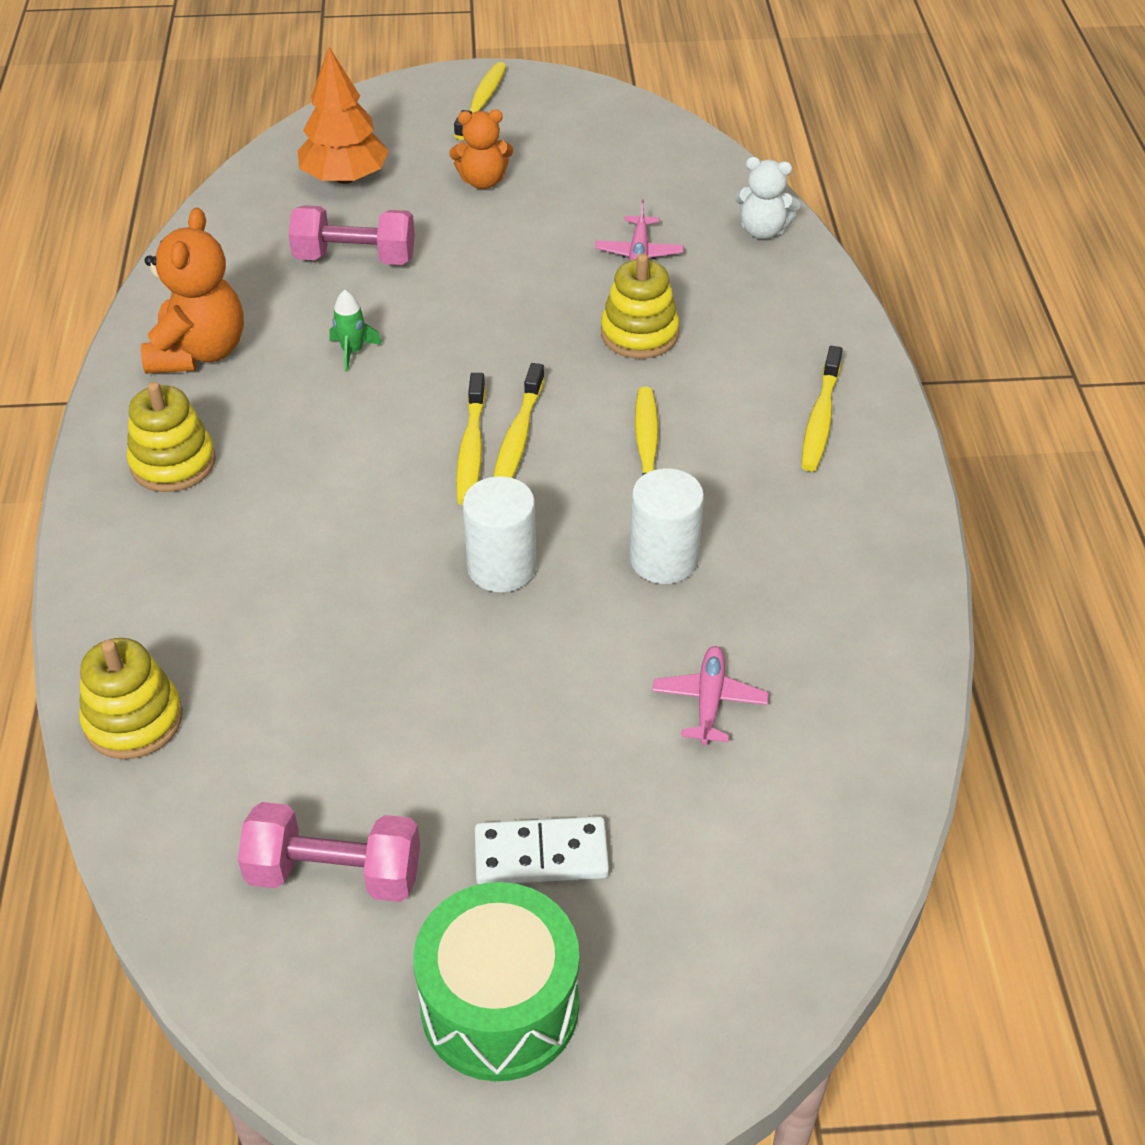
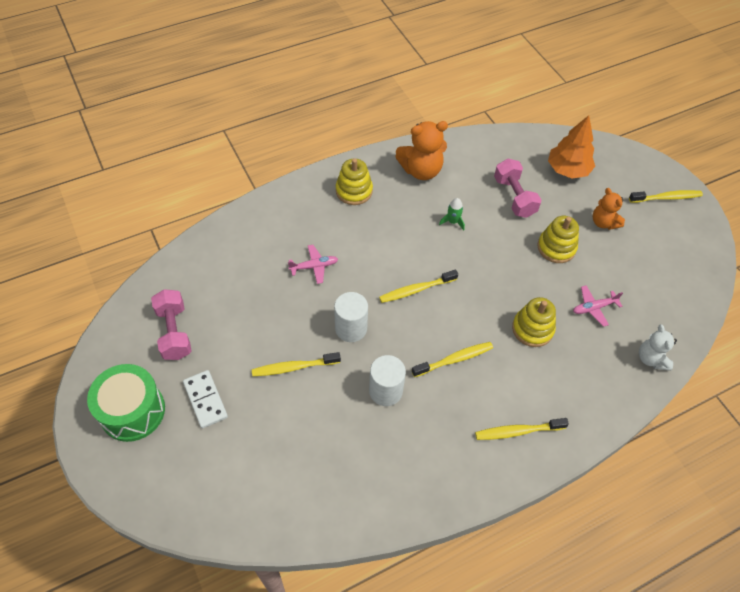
camera: 65 degrees right, 10 degrees up
(133, 720) = (221, 239): yellow stacking toy -> yellow stacking toy (556, 247)
(517, 438) = (432, 305): yellow toothbrush -> yellow toothbrush (293, 367)
(709, 700) = (309, 437): pink plane -> pink plane (314, 266)

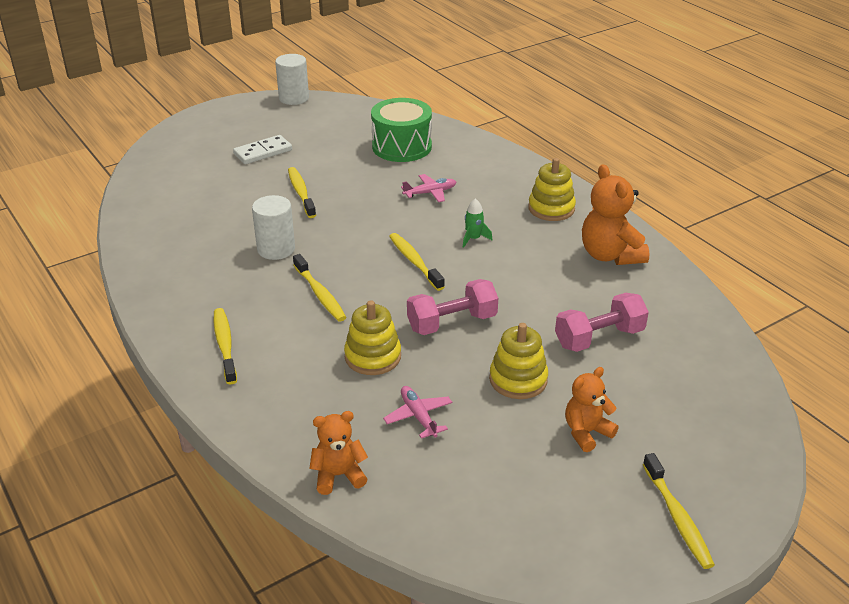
camera: 85 degrees right, 20 degrees down
(132, 411) = (251, 121): green drum -> green drum (402, 147)
(174, 332) = (334, 128): pink dumbbell -> pink dumbbell (452, 322)
(314, 266) = (430, 193): pink plane -> pink plane turned 90 degrees counterclockwise
(351, 328) = (353, 222): white cylinder -> white cylinder (294, 98)
(452, 222) = (531, 284): green rocket -> green rocket (473, 239)
(567, 169) = (683, 394): orange tree -> none
(651, 359) = (338, 475): white teddy bear -> orange teddy bear

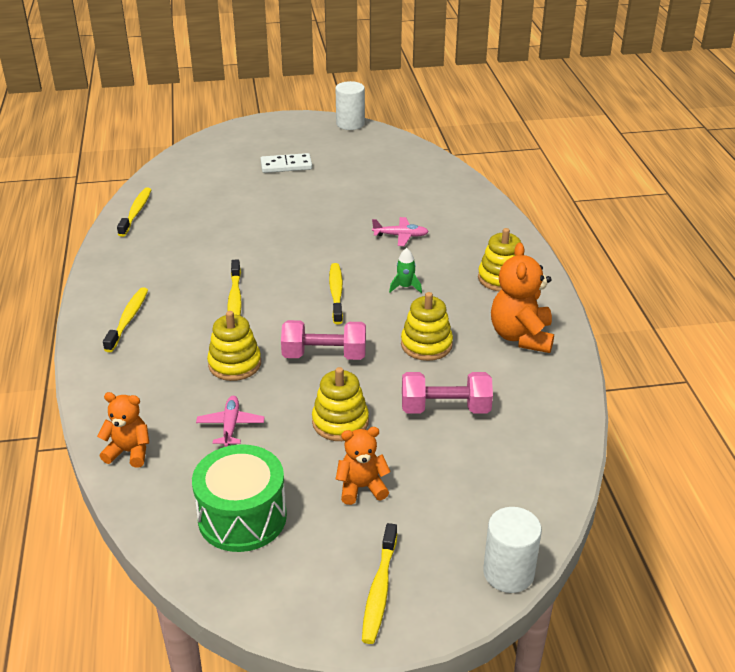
camera: 25 degrees right, 0 degrees up
(276, 249) = (230, 251): white cylinder -> white cylinder (508, 573)
(301, 193) = (289, 208): yellow toothbrush -> yellow toothbrush (136, 212)
(402, 147) = (409, 188): green drum -> green drum (242, 517)
(536, 286) = (426, 345): none -> yellow stacking toy

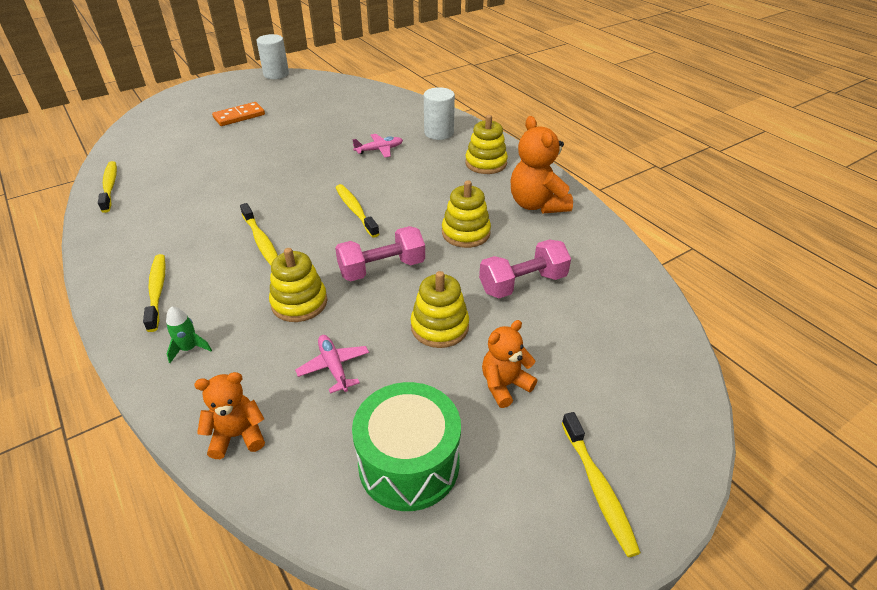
camera: 25 degrees left, 5 degrees up
(286, 165) = (239, 116): white domino -> orange domino
(405, 287) = (413, 190): green rocket -> green rocket (189, 348)
(508, 573) = (693, 420): white cylinder -> white cylinder (439, 133)

